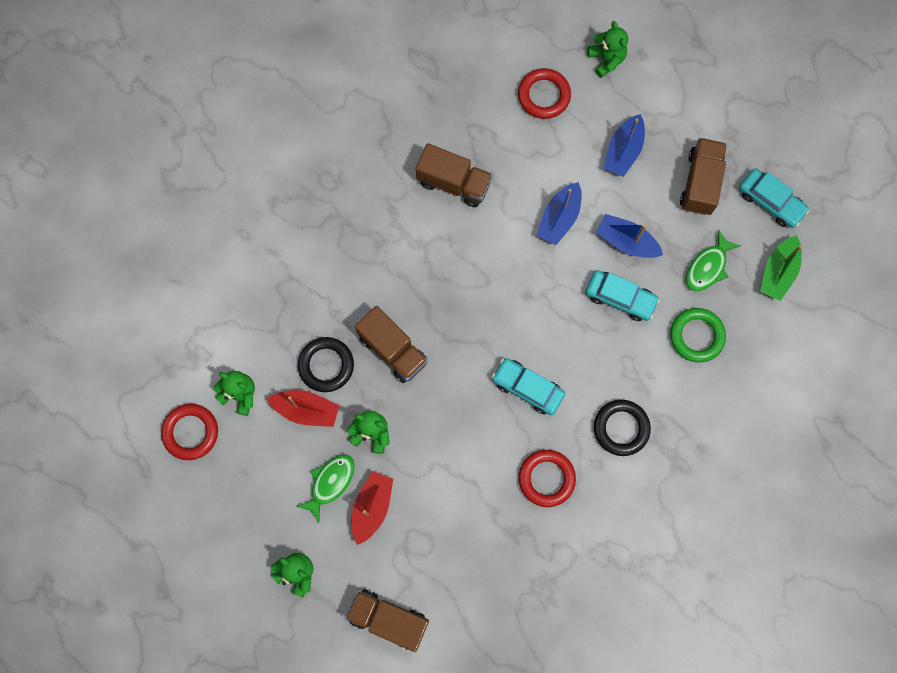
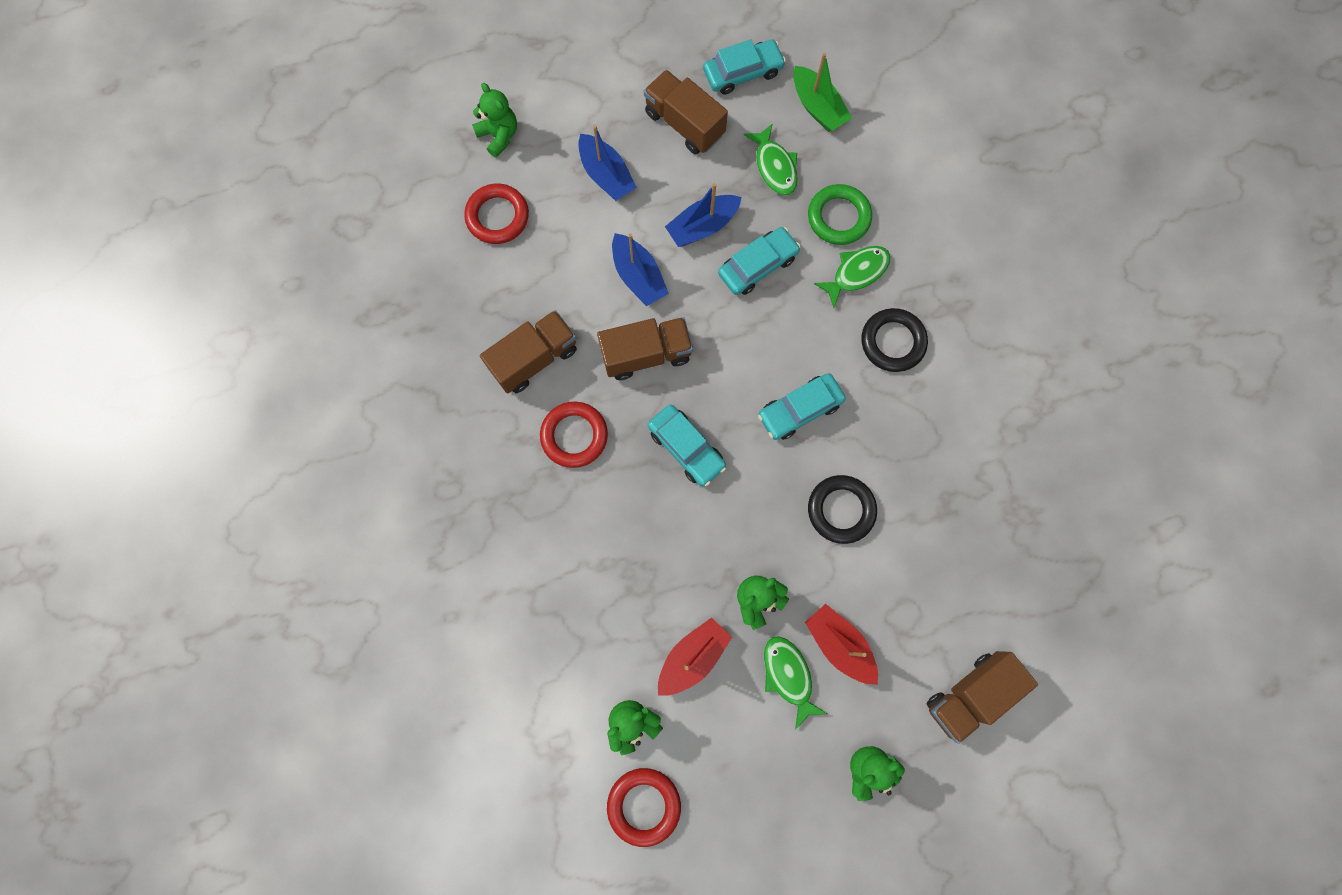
camera: 60 degrees left, 0 degrees up
(326, 365) = (655, 607): black ring -> black ring (841, 510)
(393, 350) = (679, 525): brown truck -> brown truck (646, 354)
(451, 323) = (686, 448): none -> turquoise car
(546, 478) = (905, 445): red ring -> red ring (574, 436)
(606, 59) = (499, 136): green teddy bear -> green teddy bear turned 45 degrees clockwise
(659, 373) = (856, 273): none -> green fish

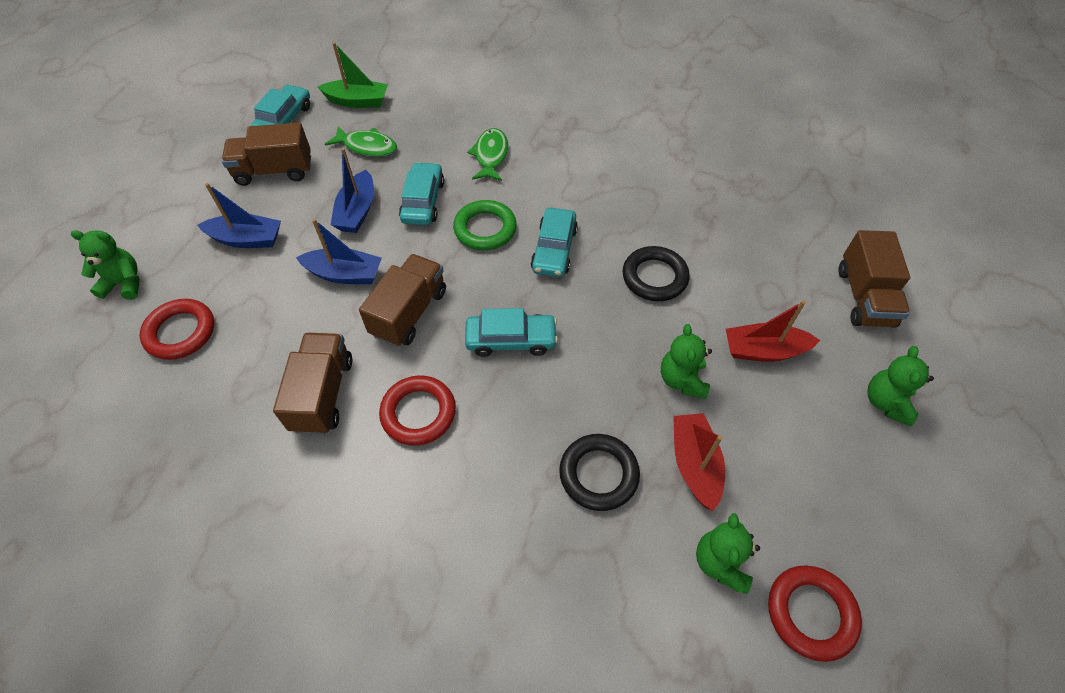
camera: 50 degrees left, 20 degrees down
(788, 676) = (764, 403): green fish -> none
(838, 217) = (442, 139): green ring -> green ring (485, 229)
(892, 342) = (559, 169): black ring -> black ring (598, 474)

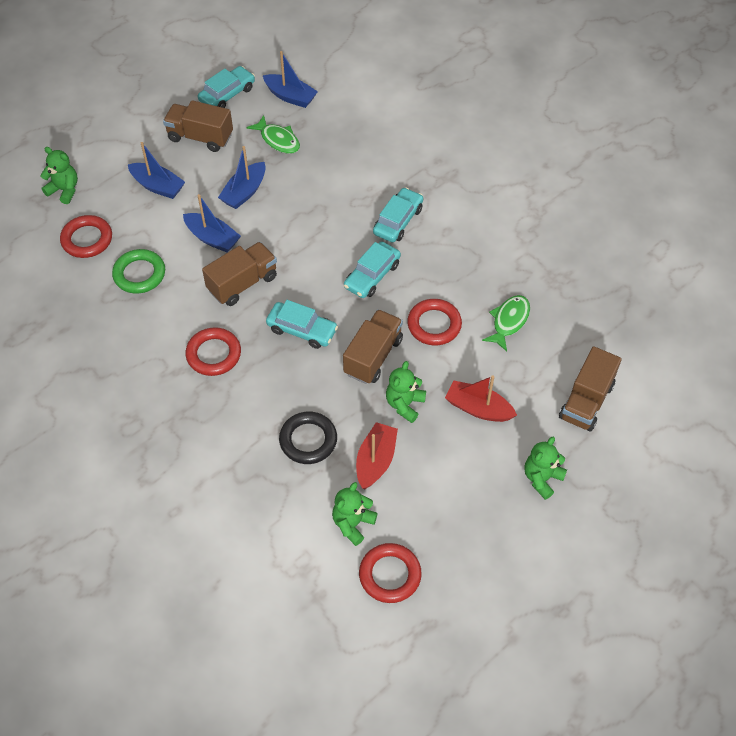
camera: 25 degrees right, 0 degrees up
(323, 394) = (159, 317): brown truck -> brown truck (373, 356)
(358, 101) = (290, 96): green boat -> blue boat
(423, 201) = (296, 201): turquoise car -> turquoise car (398, 221)
(485, 229) = (330, 240): green ring -> green ring (139, 274)
(490, 155) = (368, 181): green fish -> green fish (509, 321)
(654, 277) = (434, 325): black ring -> red ring

